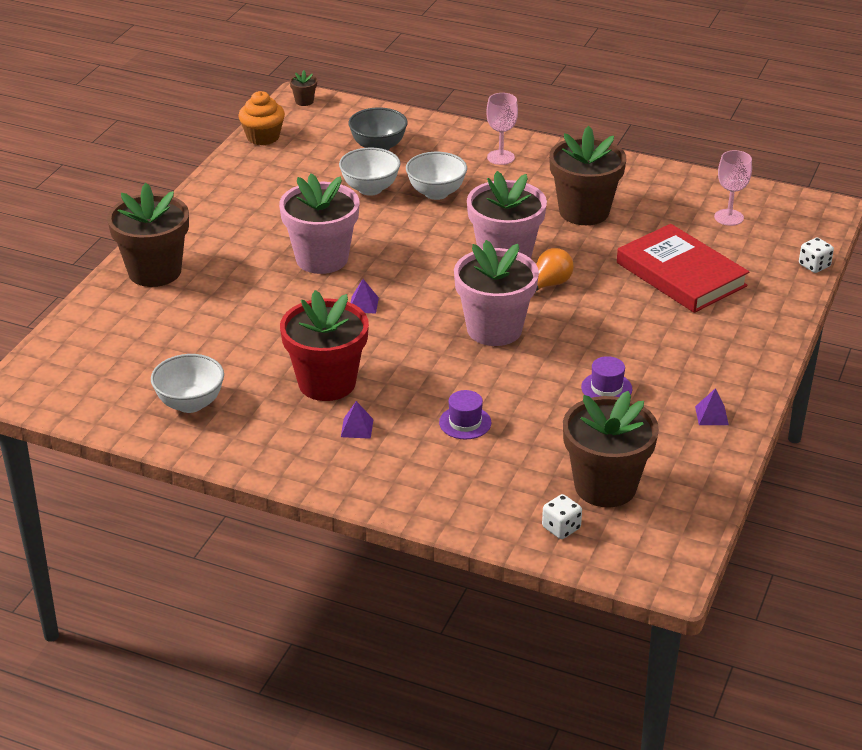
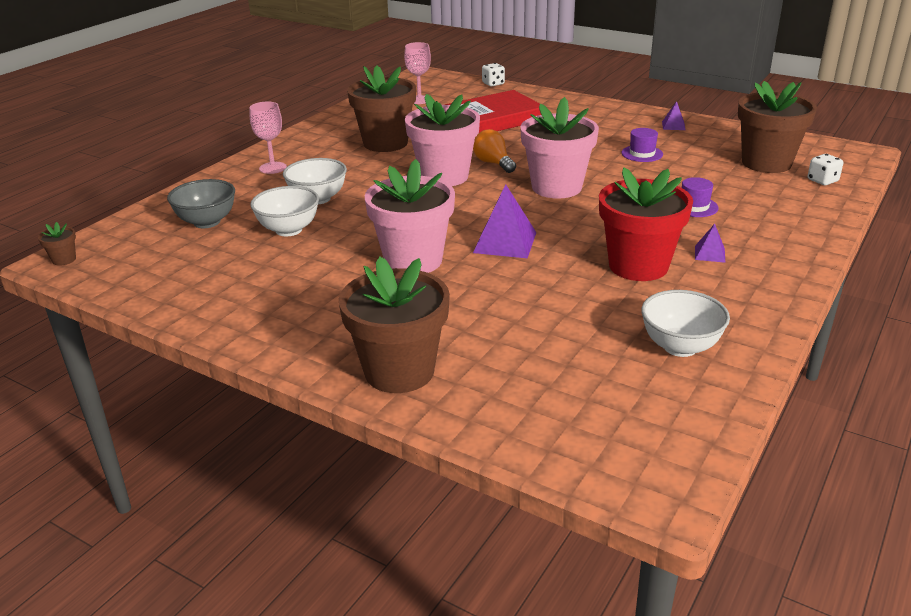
camera: 80 degrees left, 5 degrees down
(263, 137) = (125, 288): orange cupcake -> none
(363, 304) = (505, 242): purple pyramid -> purple pyramid, size x1.93

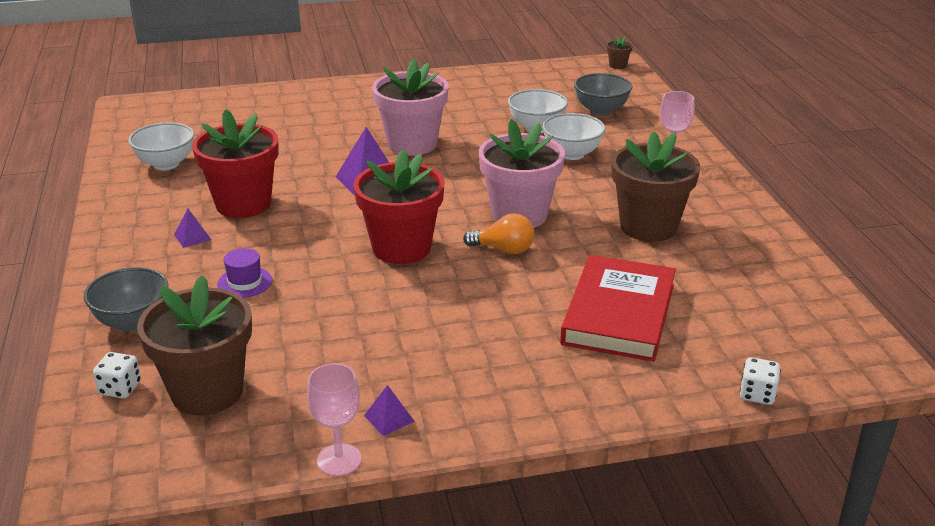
camera: 135 degrees right, 0 degrees up
(399, 371) = (319, 97): brown flower pot -> none
(419, 100) = (764, 307): pink goblet -> pink goblet (339, 460)
(556, 187) = (401, 248): pink flower pot -> red flower pot
(642, 154) = (371, 337): purple hat -> none
(797, 211) = (133, 322): none -> grey bowl

